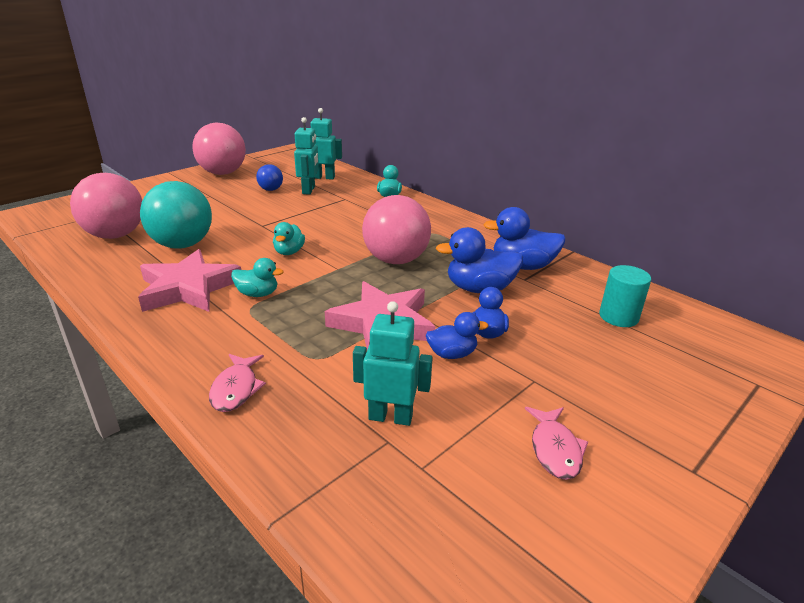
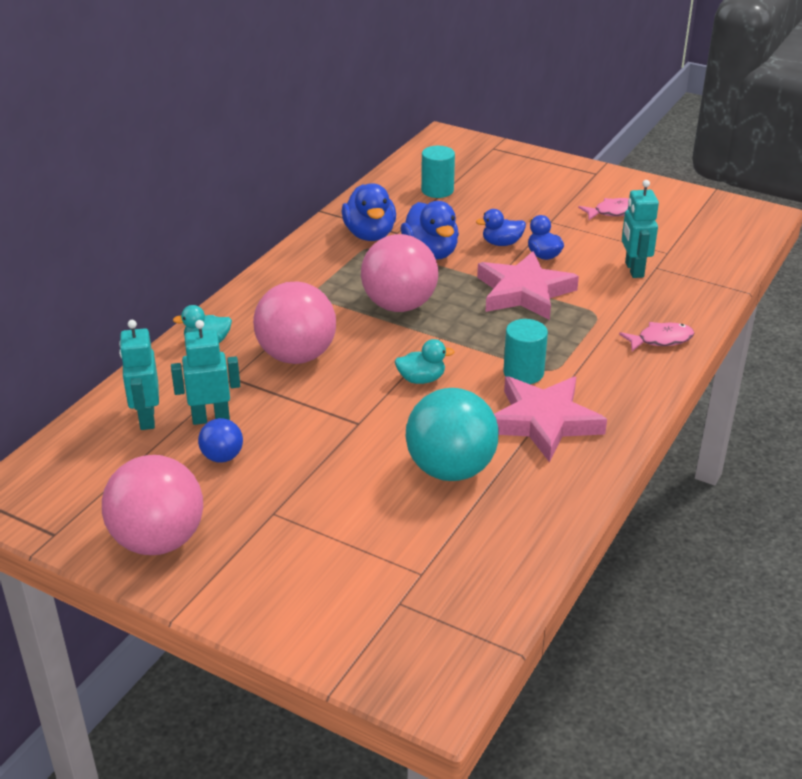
camera: 105 degrees left, 5 degrees up
(115, 235) = (459, 545): pink ball -> pink ball (297, 356)
(258, 294) = (523, 373): turquoise duck -> turquoise cylinder

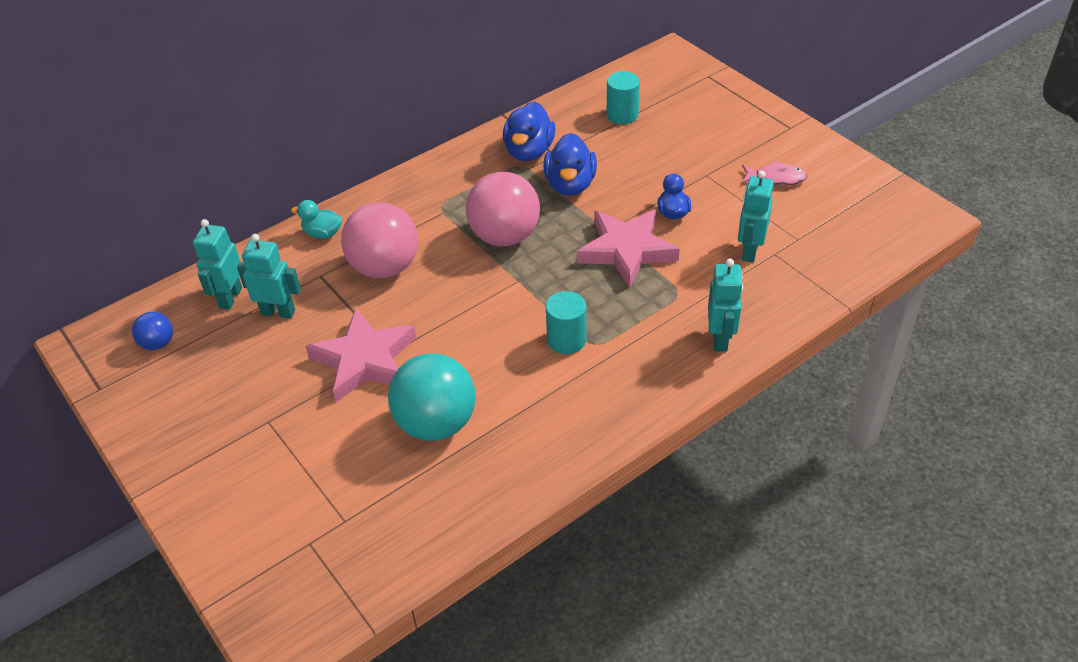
camera: 25 degrees right, 10 degrees up
(158, 540) = (168, 420): pink ball -> none
(222, 457) = (263, 353): blue ball -> blue ball (158, 343)
(421, 379) = (472, 321): turquoise duck -> none
(501, 243) = (642, 189): blue duck -> none
(543, 422) = (549, 398): pink star -> pink star (364, 360)
(661, 340) = (720, 339): pink fish -> turquoise robot

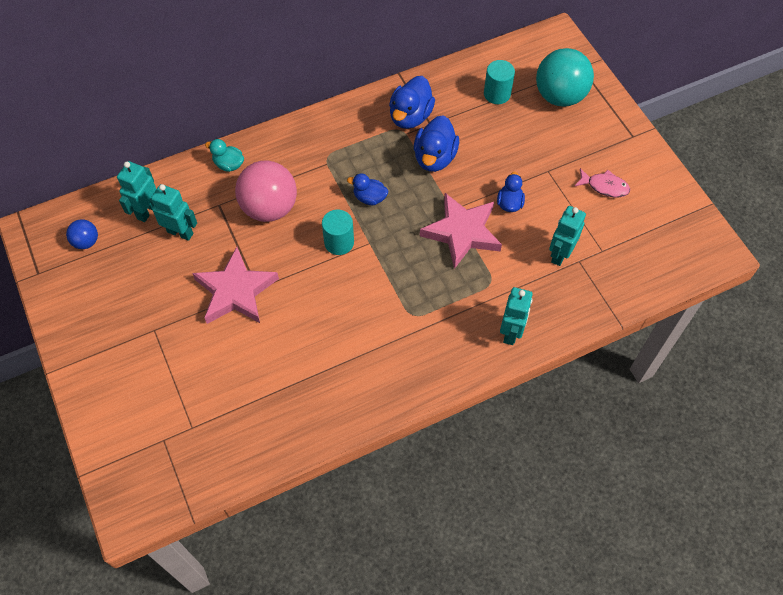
camera: 10 degrees right, 15 degrees up
(436, 423) = (276, 360): turquoise ball -> turquoise ball (560, 96)
(505, 236) = (369, 198): pink ball -> blue duck
(566, 340) = (392, 307): turquoise cylinder -> turquoise cylinder (339, 242)

